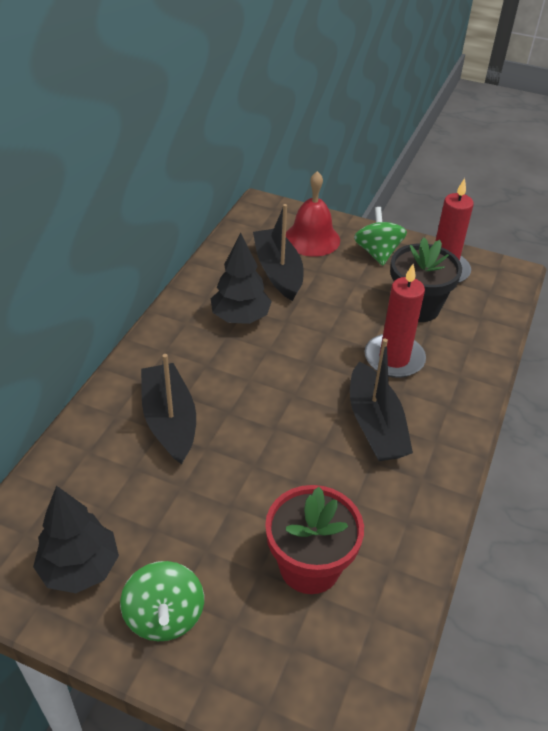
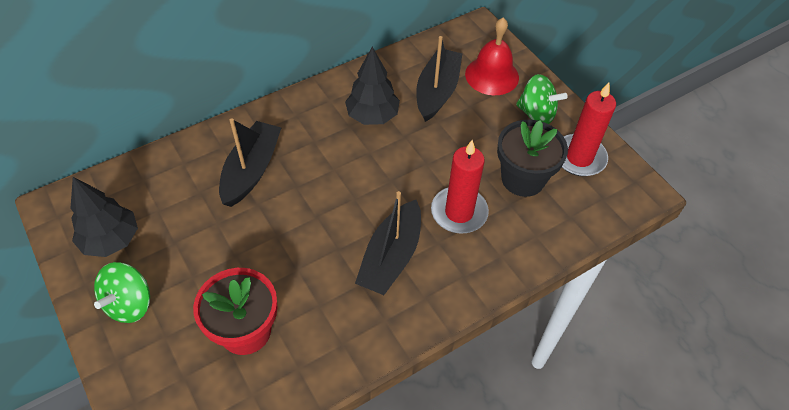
camera: 35 degrees right, 10 degrees up
(377, 253) = (536, 114): green spinning top -> green spinning top turned 90 degrees clockwise

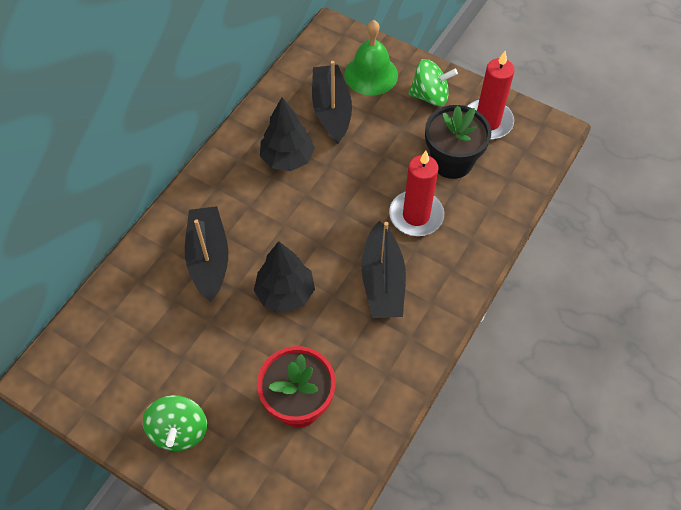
camera: 25 degrees left, 5 degrees up
(111, 240) = (120, 383): black tree -> black tree (285, 293)
(492, 75) = (371, 74): red bell -> green bell

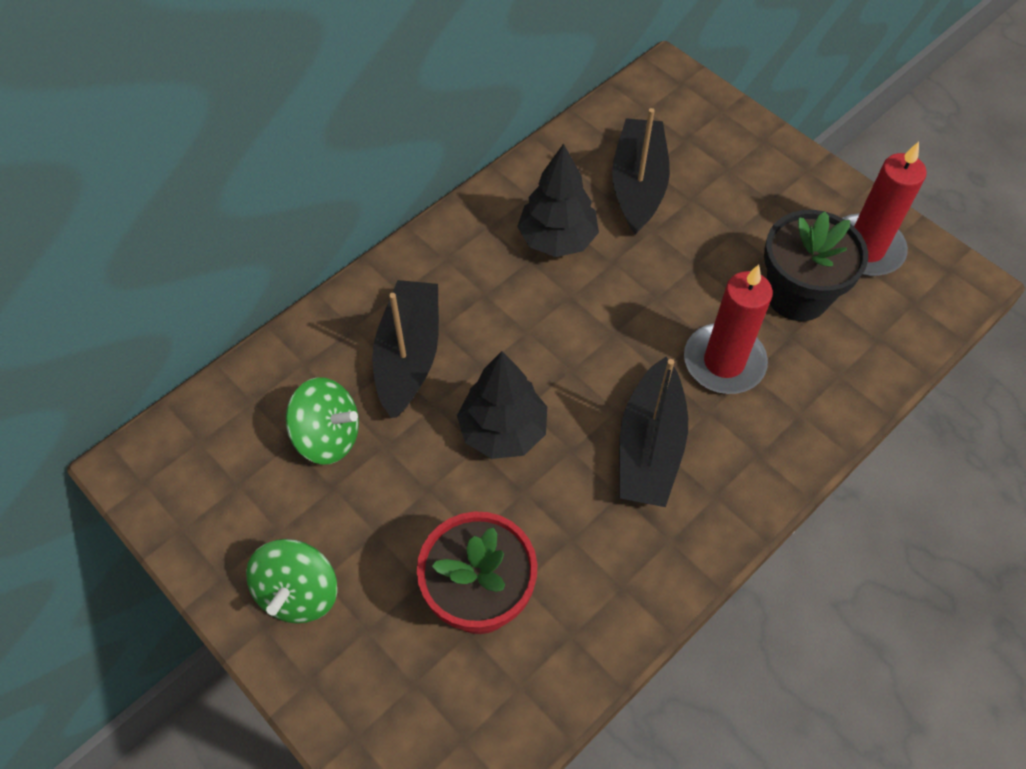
camera: 15 degrees right, 0 degrees up
(371, 74) = (708, 146): green bell -> none
(430, 96) = (787, 194): green spinning top -> green spinning top (328, 436)

